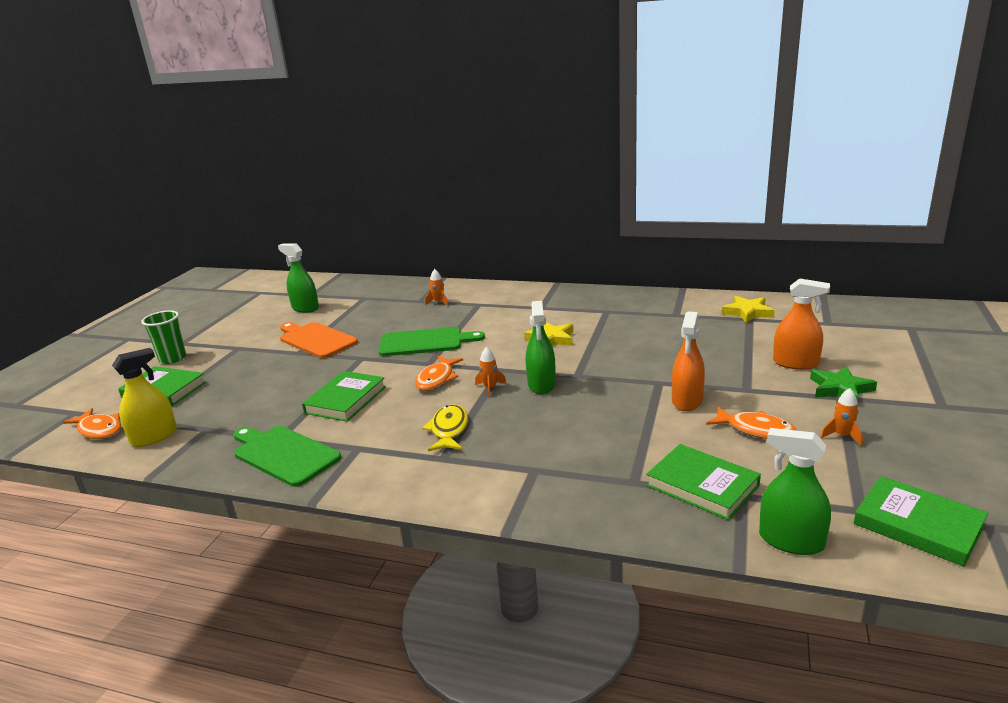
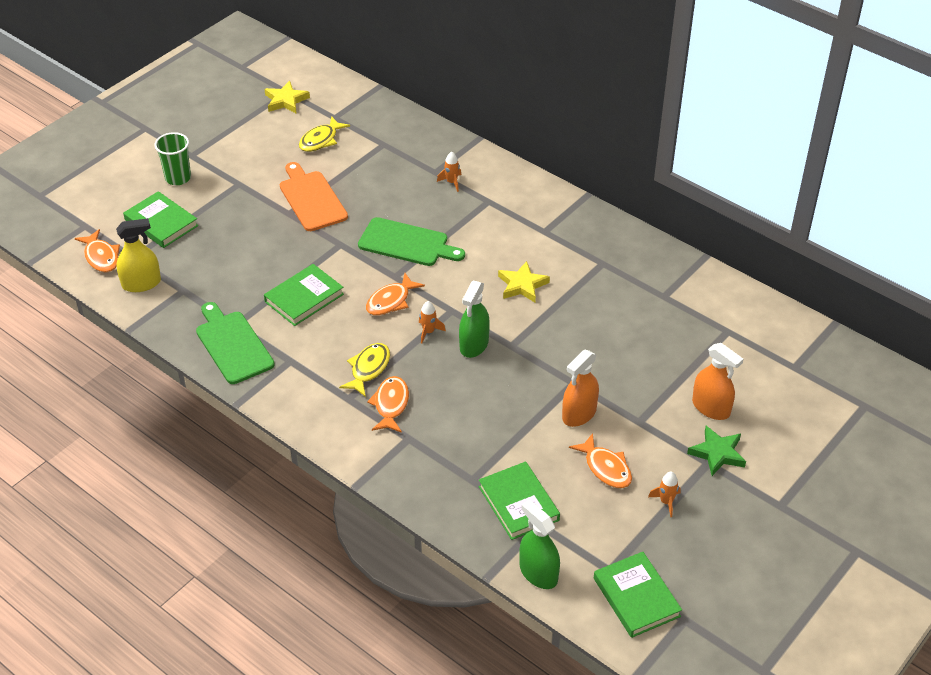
camera: 20 degrees right, 20 degrees up
(305, 308) = (320, 140): green spray bottle -> yellow fish
(493, 449) = (391, 405): none -> orange fish
(747, 312) = (735, 320): yellow star -> yellow star (286, 100)

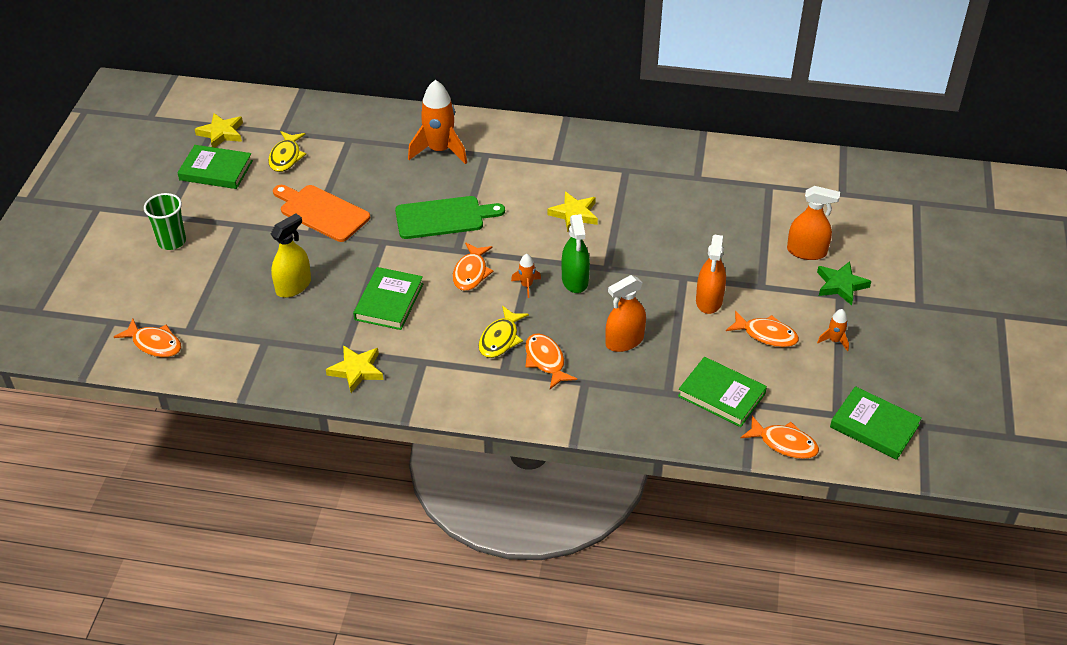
camera: 30 degrees left, 0 degrees up
(141, 283) = (218, 352): yellow spray bottle -> yellow spray bottle (293, 286)
(161, 223) = (190, 289): green book -> green book (216, 170)
(233, 345) = (356, 370): green cutting board -> yellow star
(368, 369) = (500, 339): yellow fish -> yellow fish turned 150 degrees counterclockwise
(451, 182) = (440, 150): orange rocket -> orange rocket, size x2.17
(472, 417) = (624, 341): none -> orange spray bottle
(538, 573) = (784, 443): green spray bottle -> orange fish

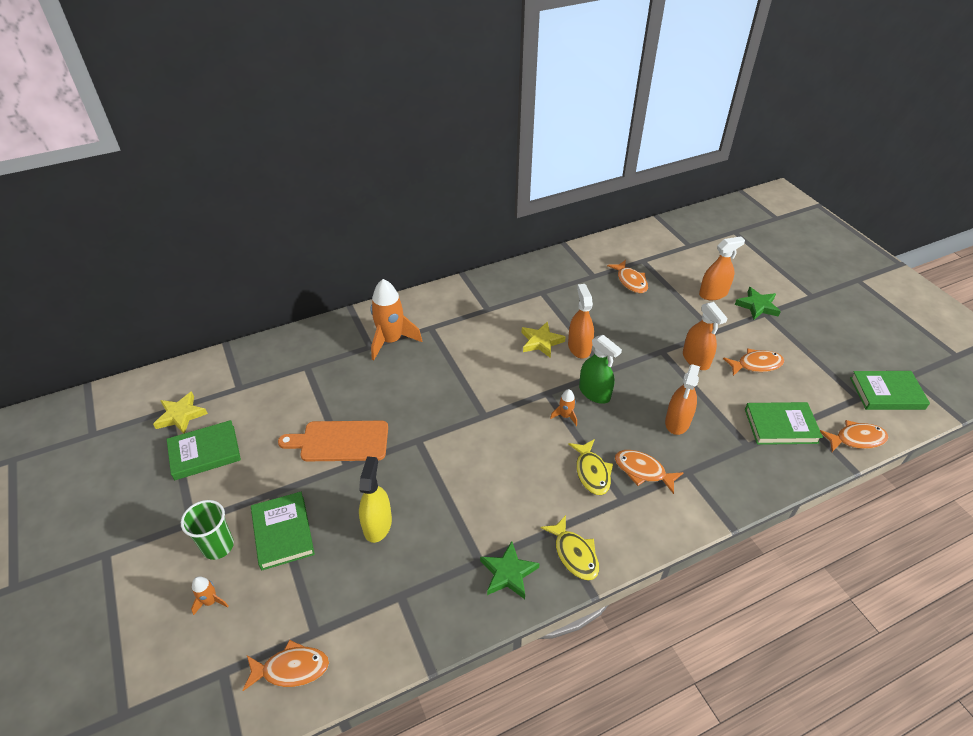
camera: 35 degrees left, 0 degrees up
(286, 157) = (263, 408): yellow fish -> yellow fish (574, 554)
(356, 370) = (508, 573): yellow star -> green star
(389, 301) = (474, 491): green book -> green book (283, 532)
(443, 217) = (447, 394): green cutting board -> none
(471, 273) = (514, 429): orange fish -> orange fish (630, 281)
(605, 236) = (579, 347): none -> orange spray bottle
(834, 341) = (797, 346): orange rocket -> orange rocket (211, 601)

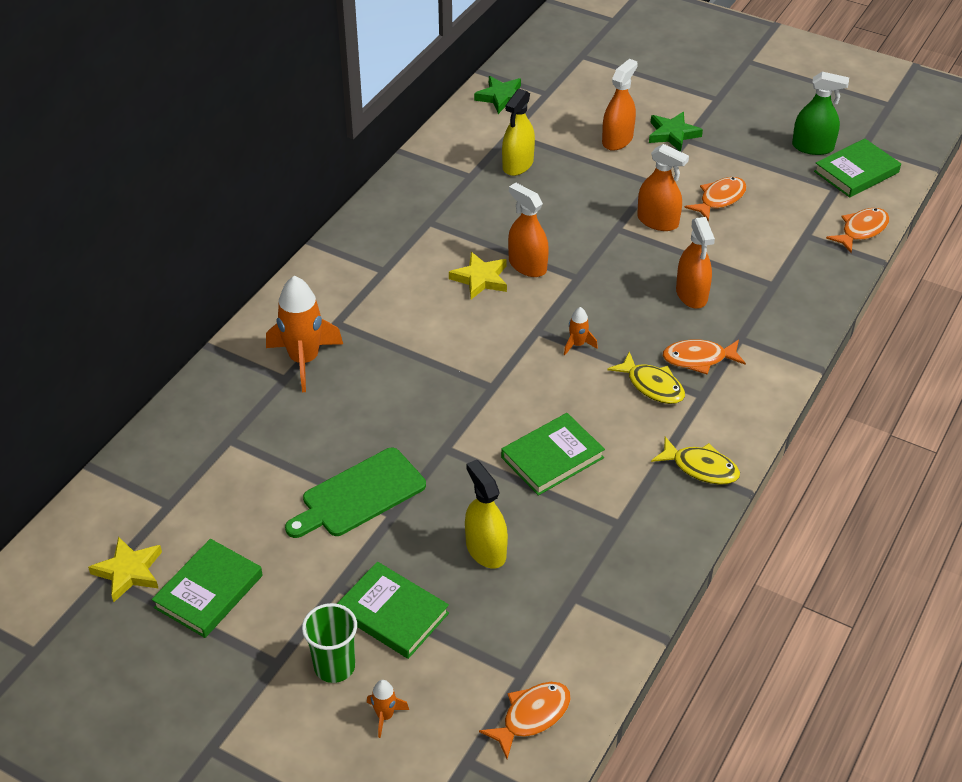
camera: 35 degrees left, 0 degrees up
(340, 441) = (359, 495): orange cutting board -> green cutting board
(508, 573) = (656, 518): green star -> green star (501, 97)
(594, 393) = (586, 306): green spray bottle -> green spray bottle (812, 147)
(630, 281) = (518, 164): orange fish -> yellow spray bottle
(781, 426) = (788, 250): green book -> green book (552, 457)

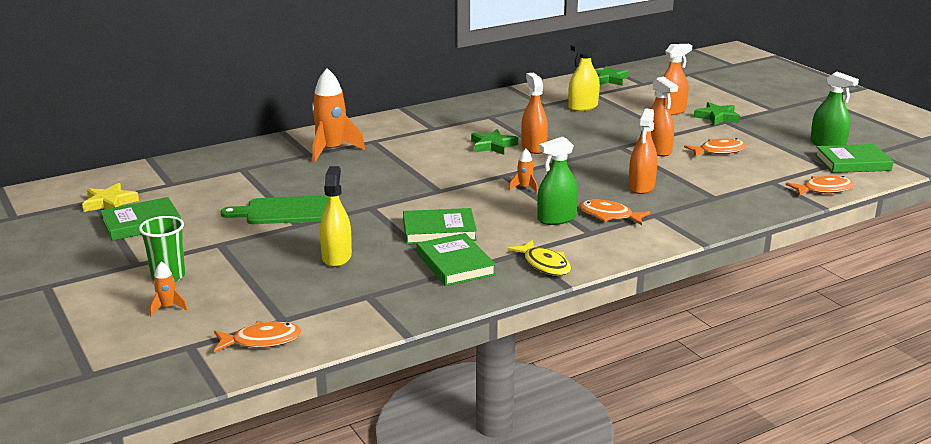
camera: 30 degrees right, 20 degrees down
(392, 613) = (236, 266): green book -> green book (455, 264)
(480, 279) = (493, 145): yellow star -> green star
(652, 385) = (556, 218): yellow fish -> green spray bottle

